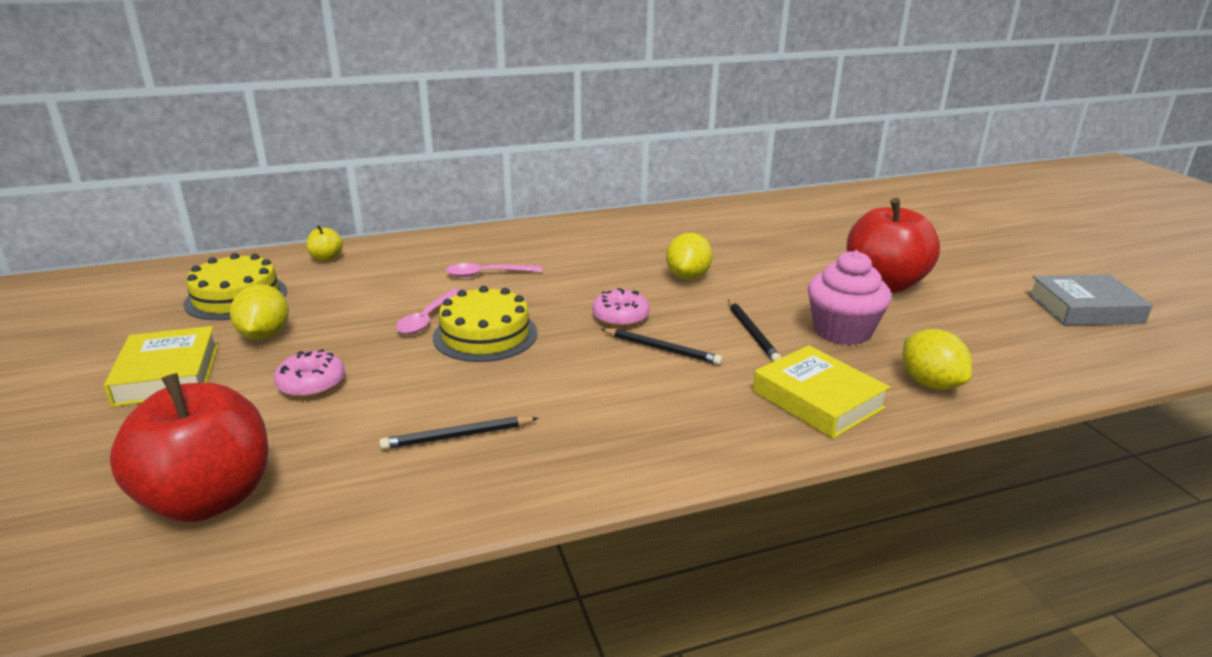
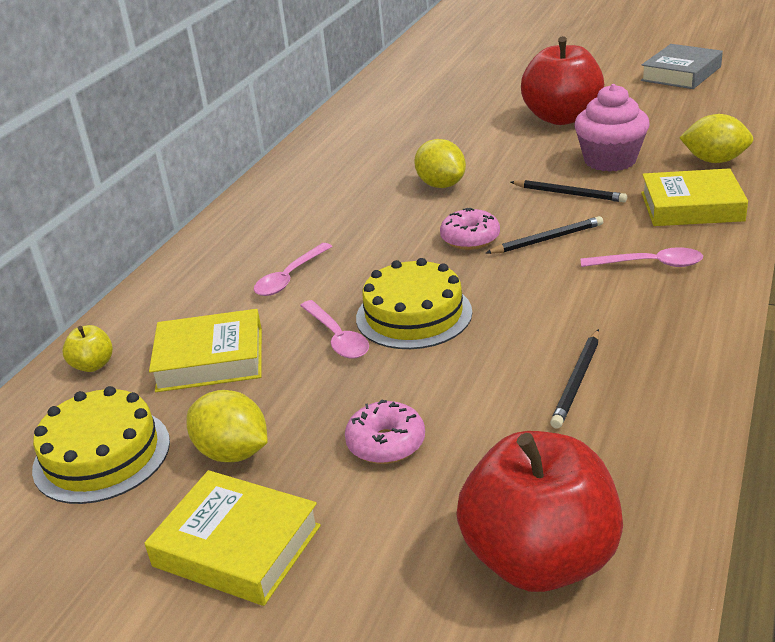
camera: 45 degrees left, 5 degrees up
(362, 288) = (210, 359): none -> yellow book
(682, 411) = (650, 264): none -> pink spoon

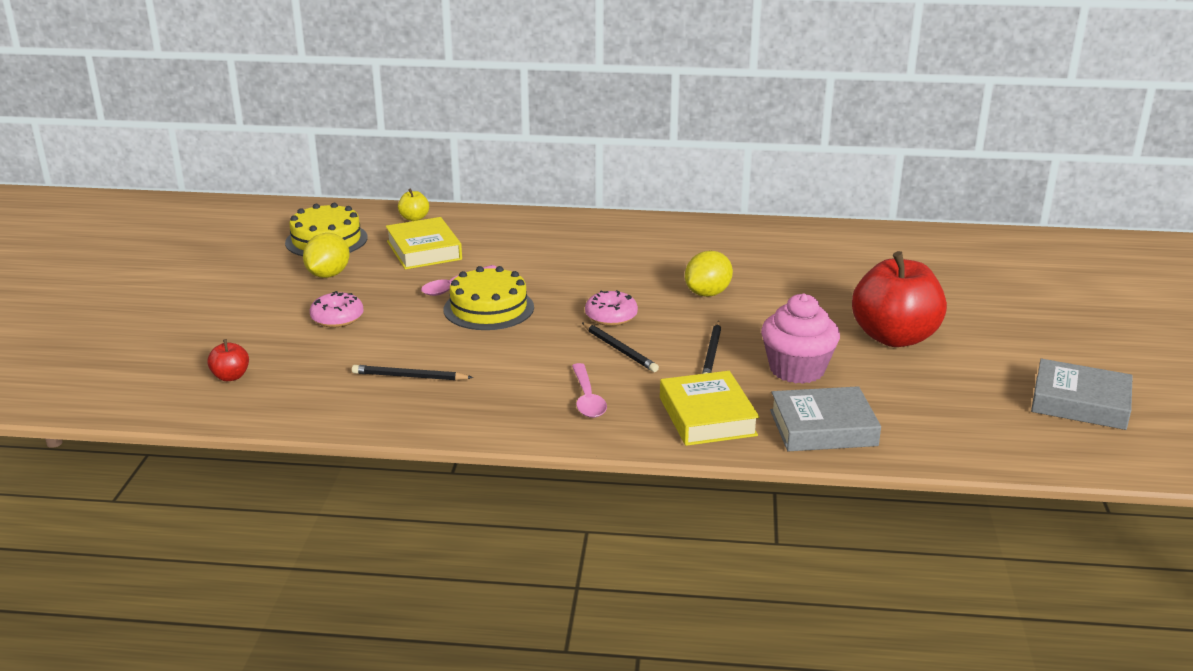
camera: 70 degrees right, 5 degrees down
(237, 546) = (249, 290): yellow book -> none
(289, 277) = (532, 257): pink spoon -> none
(540, 558) = (231, 376): red apple -> red apple, size x0.42
(714, 161) = (823, 428): yellow lemon -> grey book

